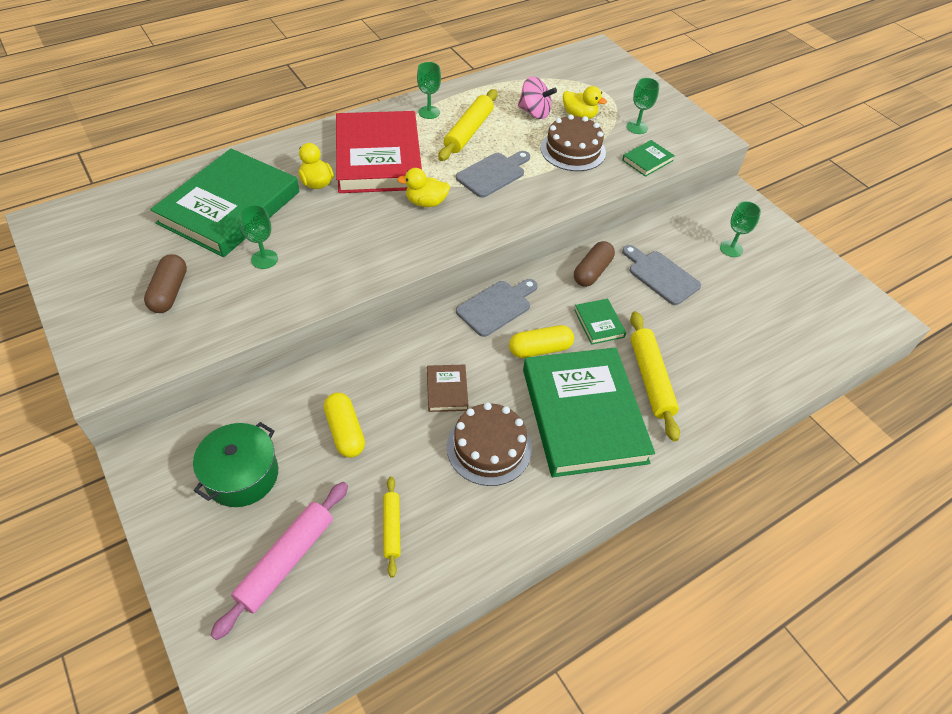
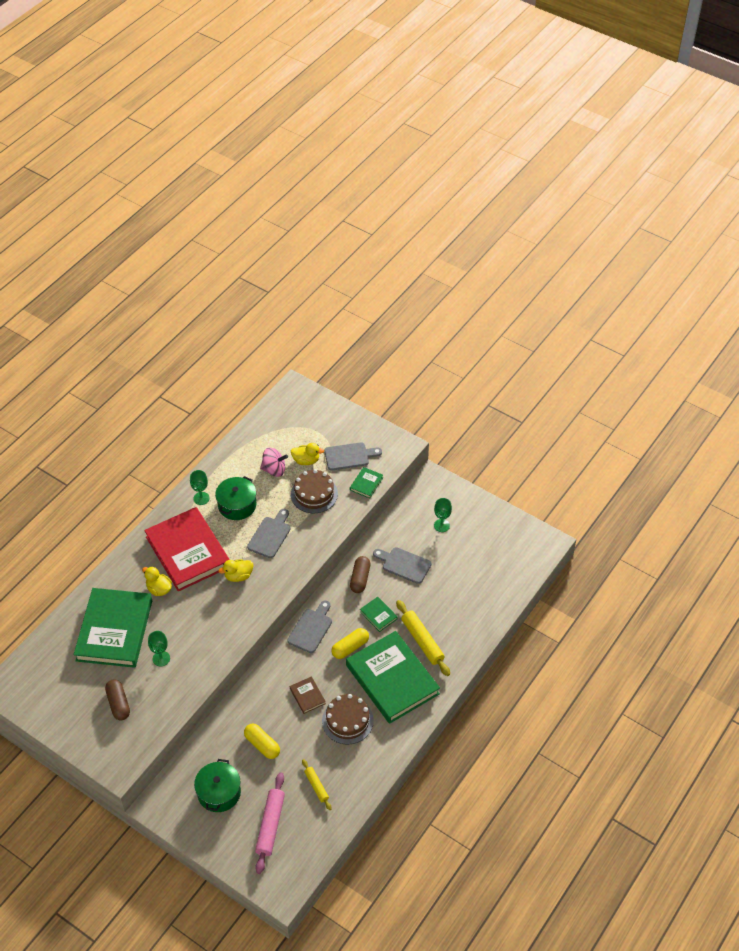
camera: 20 degrees left, 0 degrees up
(468, 131) = (237, 505): yellow rolling pin -> green pot
(637, 127) = (349, 456): green goblet -> grey cutting board

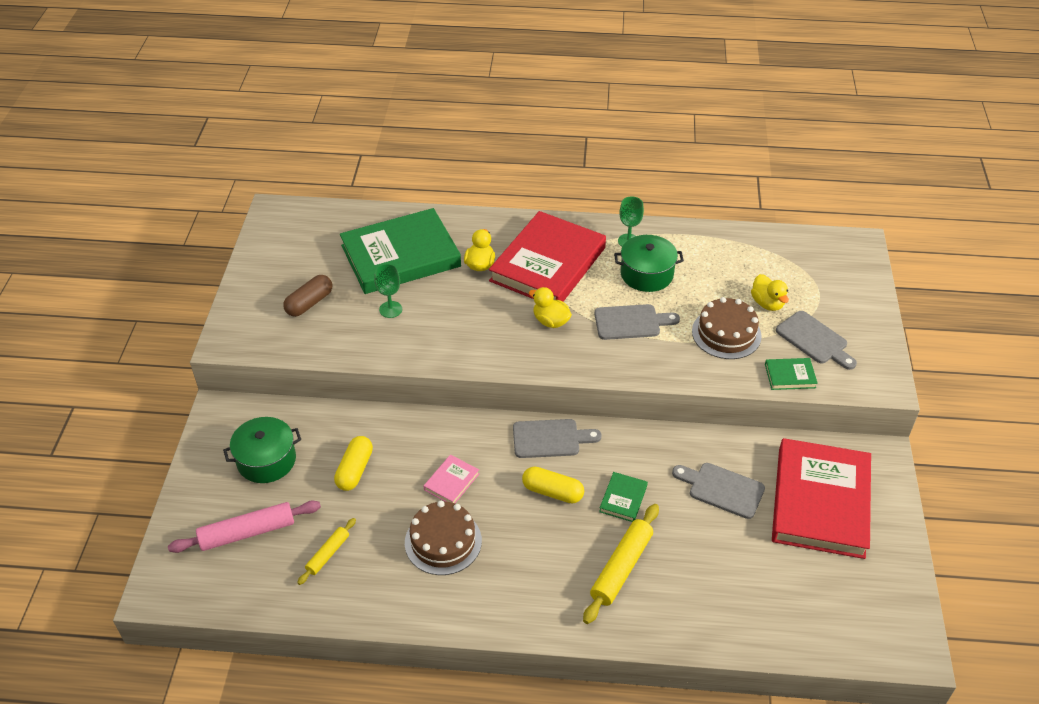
camera: 60 degrees right, 5 degrees down
(274, 470) = (726, 282): pink spinning top -> none
(307, 696) = (451, 482): brown book -> pink book
(360, 579) = (661, 453): brown capsule -> none
(392, 679) = (537, 561): green book -> none
(404, 564) = (722, 489): grey cutting board -> grey cutting board turned 60 degrees counterclockwise
(441, 525) = (820, 502): green goblet -> red book

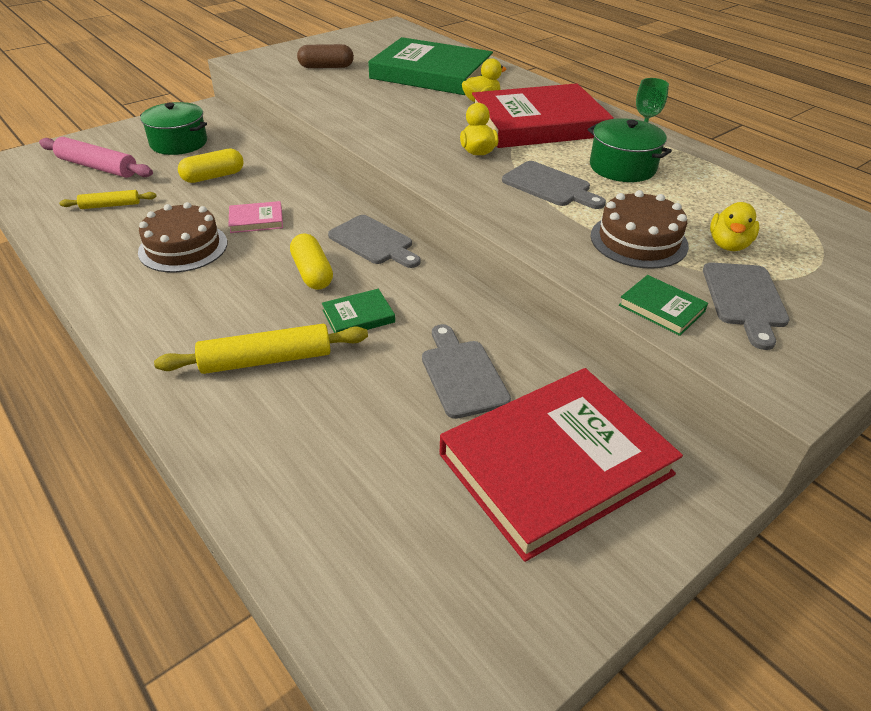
camera: 45 degrees right, 5 degrees down
(390, 309) = (370, 92): green goblet -> none

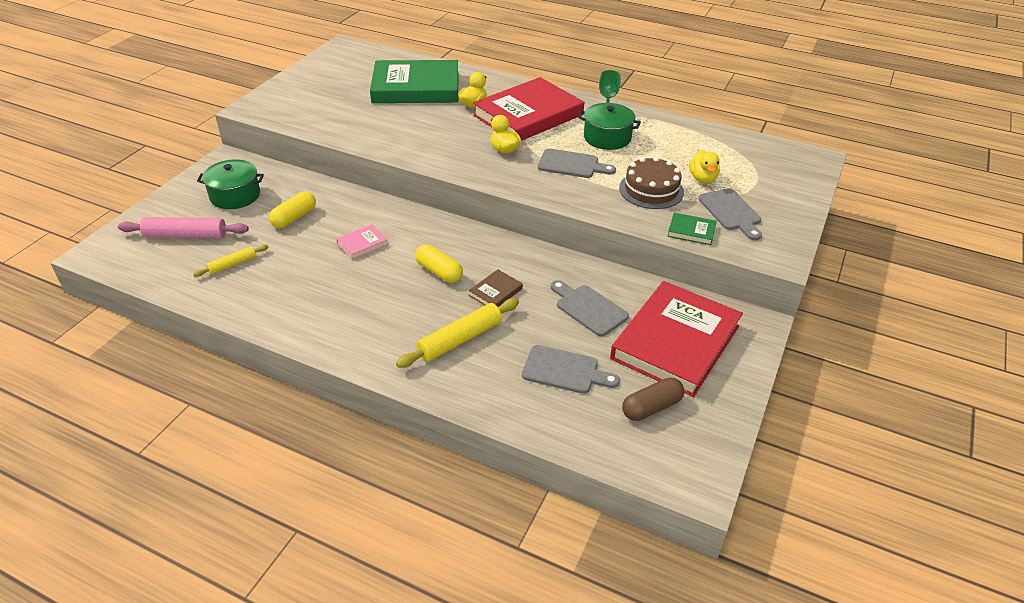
camera: 25 degrees left, 0 degrees up
(183, 247) = (326, 280): brown cake -> none
(326, 67) = (326, 100): brown capsule -> brown capsule (651, 407)
(358, 316) = (495, 292): green book -> brown book
(373, 242) = (462, 236): grey cutting board -> grey cutting board (564, 370)

